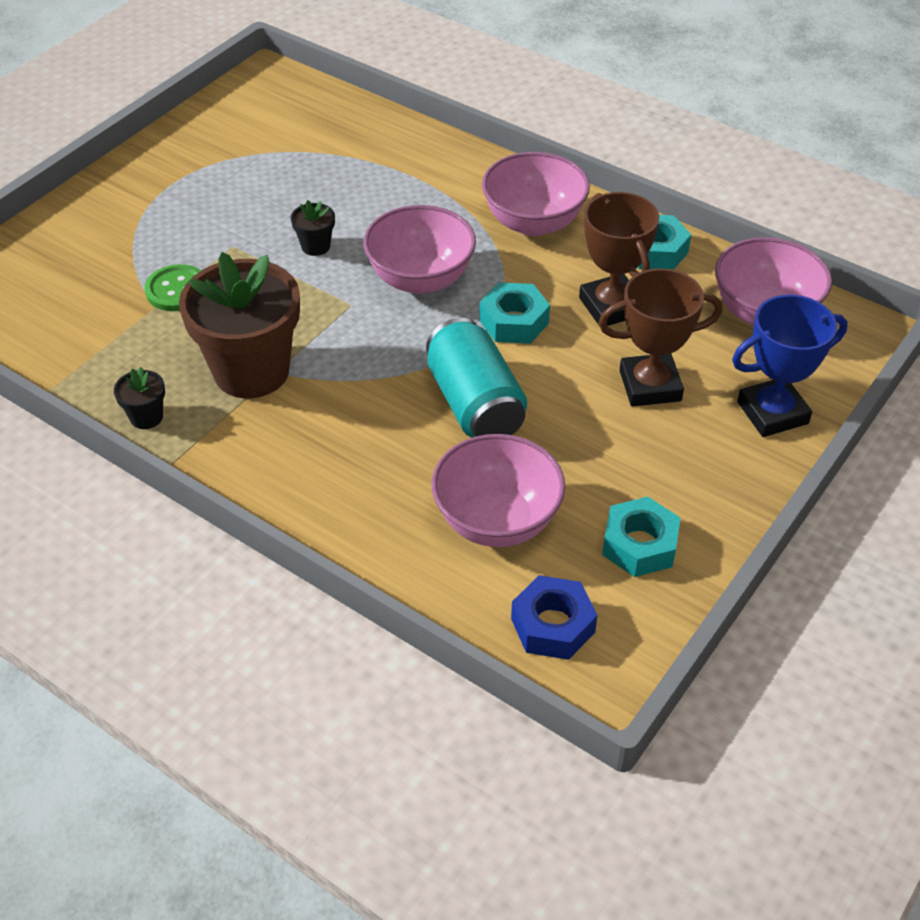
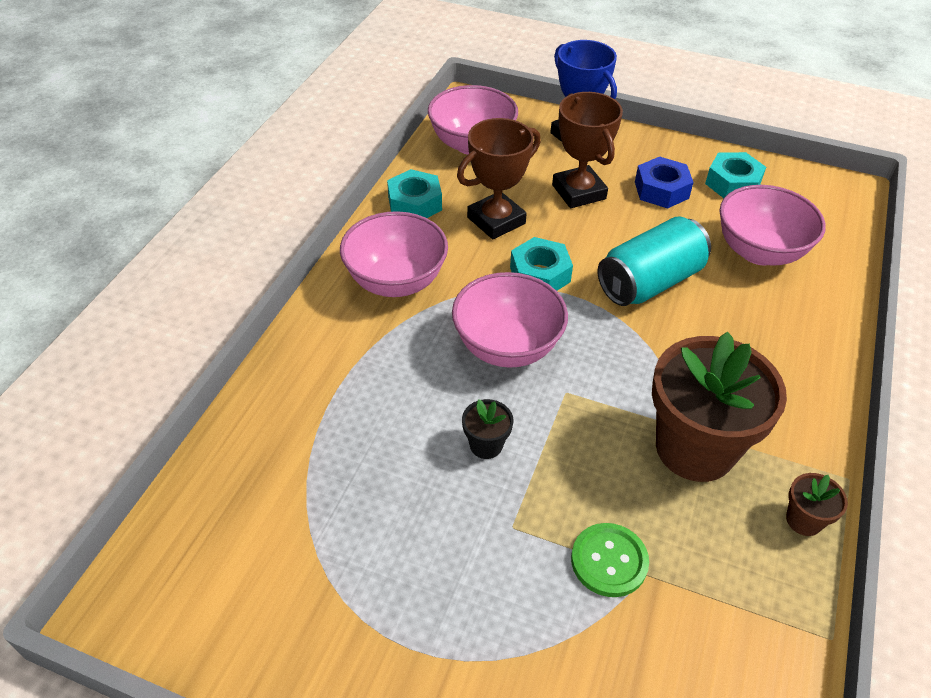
camera: 105 degrees left, 0 degrees up
(146, 417) = (804, 520): black flower pot -> brown flower pot
(552, 625) = (826, 213): blue nut -> blue nut (661, 190)

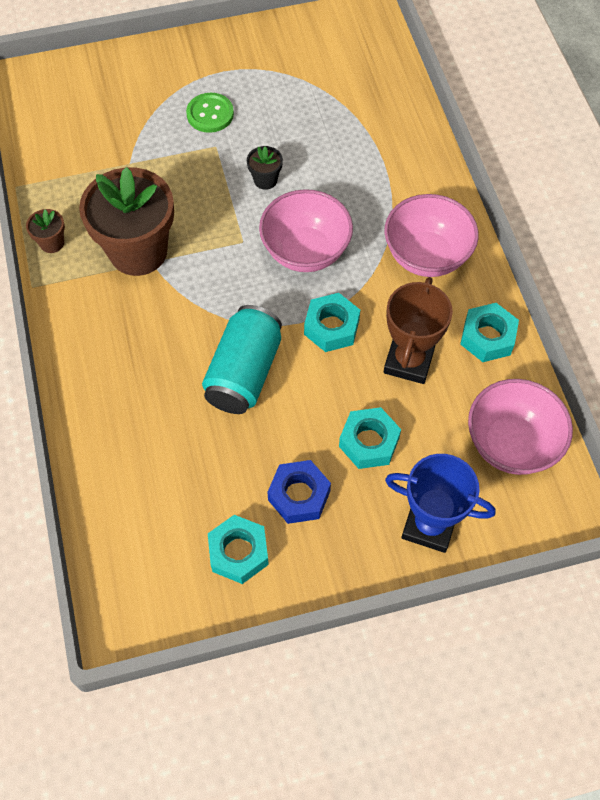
camera: 145 degrees right, 15 degrees up
(579, 192) = (369, 442): brown trophy -> turquoise nut
(609, 561) = (152, 159): green button -> green button (210, 114)
(759, 251) = (173, 467): pink bowl -> none

